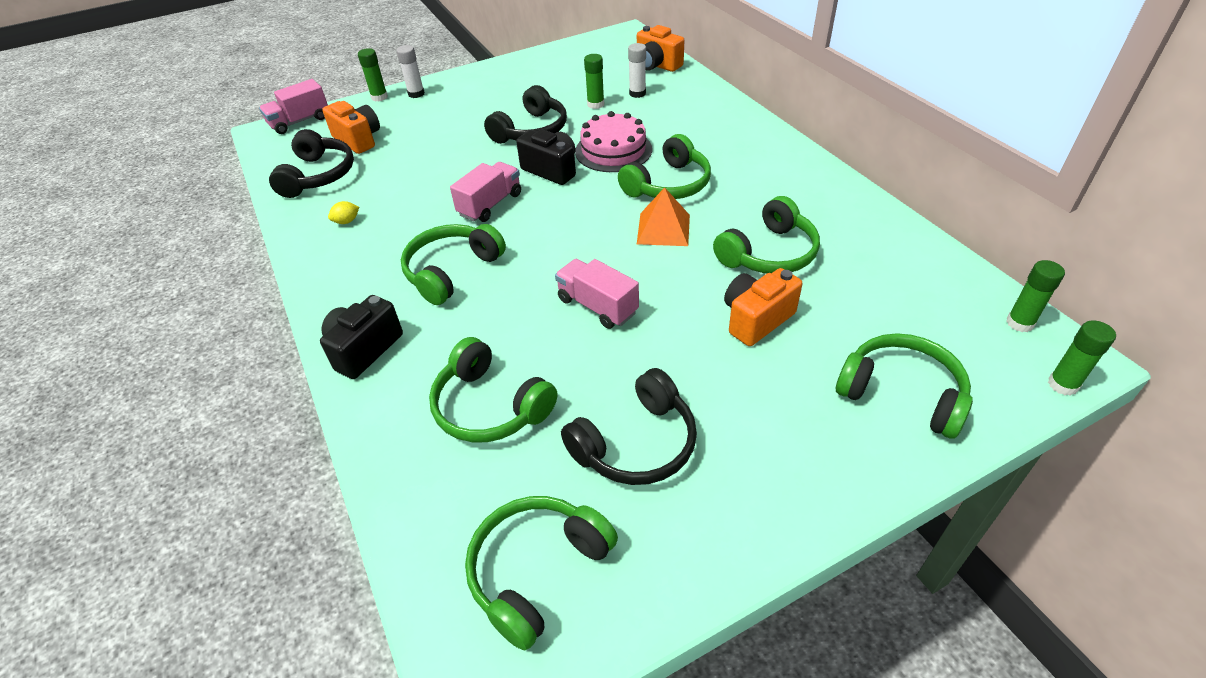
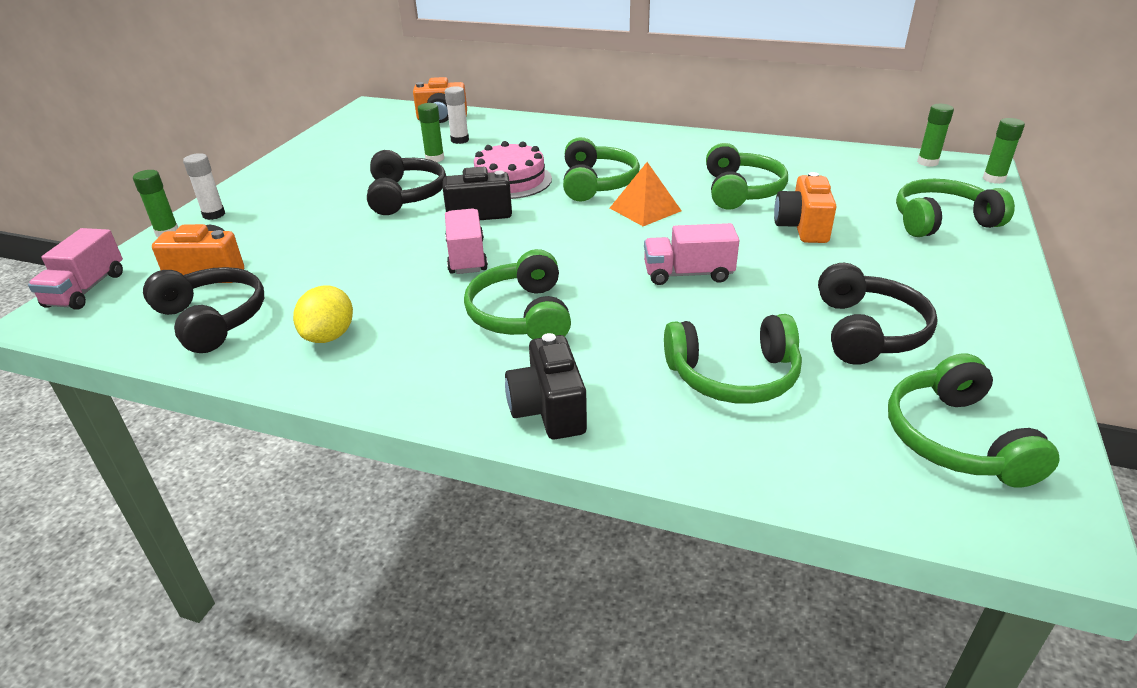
camera: 45 degrees left, 10 degrees down
(347, 221) = (329, 336): yellow lemon -> yellow lemon, size x1.81

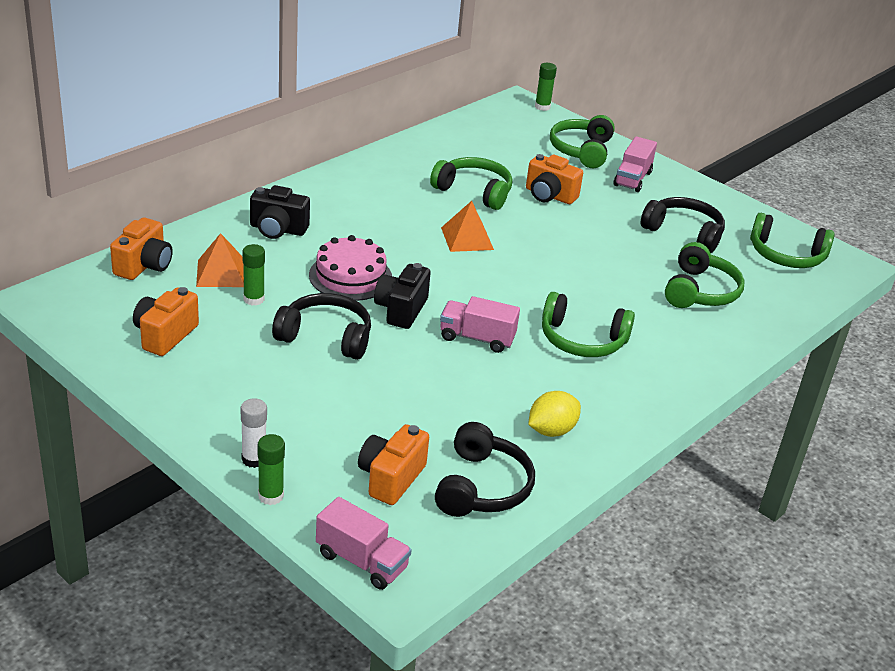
camera: 70 degrees left, 0 degrees up
(212, 319) = (482, 487): black headphones -> black headphones turned 120 degrees clockwise
(329, 336) = (551, 430): yellow lemon -> yellow lemon turned 75 degrees counterclockwise
(357, 147) = (165, 335): none -> orange camera
(459, 140) = (221, 273): white glue stick -> orange pyramid
(548, 410) = (696, 364): black camera -> black camera (278, 229)
(596, 183) = (399, 240): green headphones -> none
(688, 274) = (577, 260): pink truck -> pink truck (632, 179)
(927, 162) = (497, 112): green glue stick -> none

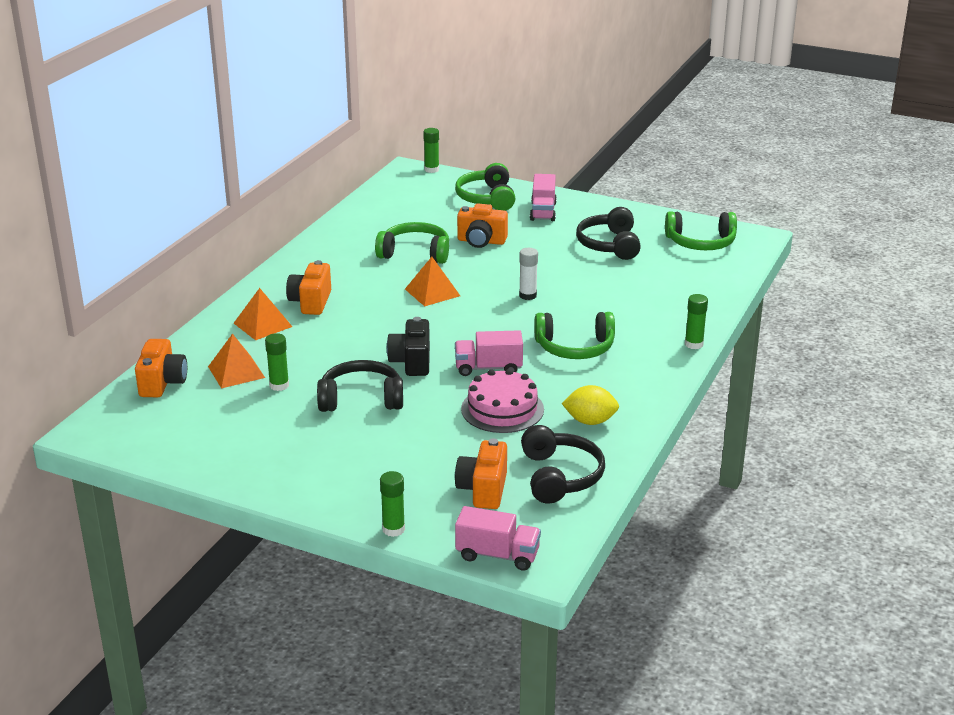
camera: 15 degrees left, 5 degrees down
(165, 335) = (220, 433): orange camera -> orange camera (311, 302)
(254, 459) = (361, 506): white glue stick -> white glue stick (527, 295)
(278, 229) = (263, 325): black camera -> orange pyramid
(350, 276) = (351, 346): pink cake -> pink cake (502, 409)
(551, 430) = (590, 421): yellow lemon -> yellow lemon turned 60 degrees clockwise
(684, 233) = (609, 245): black headphones -> black headphones turned 105 degrees counterclockwise
(700, 291) = (648, 287): green headphones -> none
(716, 371) = (694, 344): none -> green glue stick

